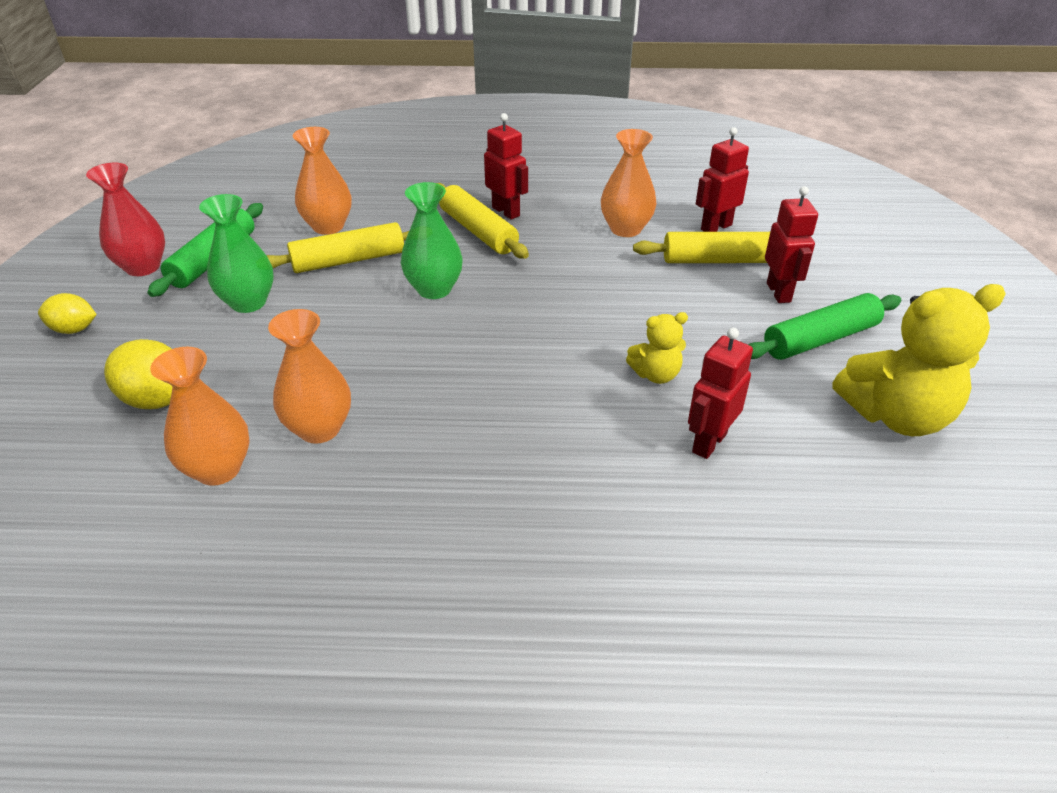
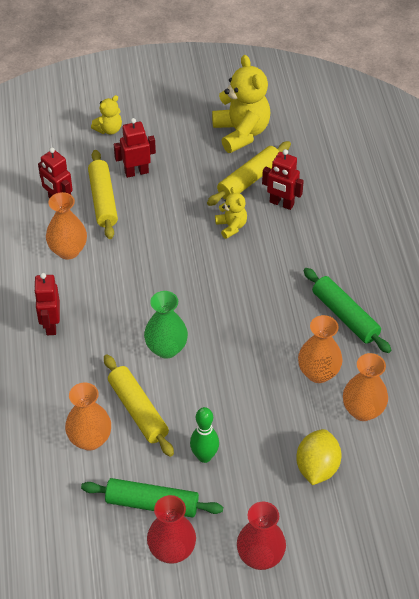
camera: 100 degrees left, 10 degrees up
(74, 329) = (260, 556): yellow lemon -> red vase
(248, 302) = (204, 456): green vase -> green bowling pin
(478, 231) = (83, 338): yellow rolling pin -> yellow rolling pin (249, 180)
(506, 211) = (51, 325): red robot -> red robot turned 45 degrees counterclockwise
(820, 339) = (181, 156): green rolling pin -> green rolling pin (345, 316)
(871, 275) = (109, 129): none -> yellow teddy bear

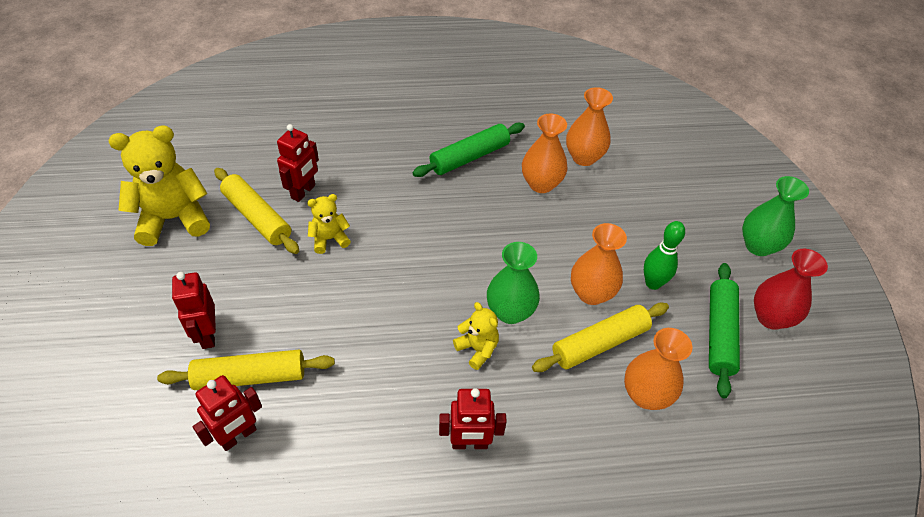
camera: 90 degrees left, 0 degrees up
(68, 250) = (337, 422): orange vase -> orange vase (591, 293)
(109, 129) = (108, 367): yellow teddy bear -> yellow teddy bear (477, 349)
(260, 556) = (758, 246): red vase -> green vase
(317, 467) = (652, 196): yellow lemon -> none

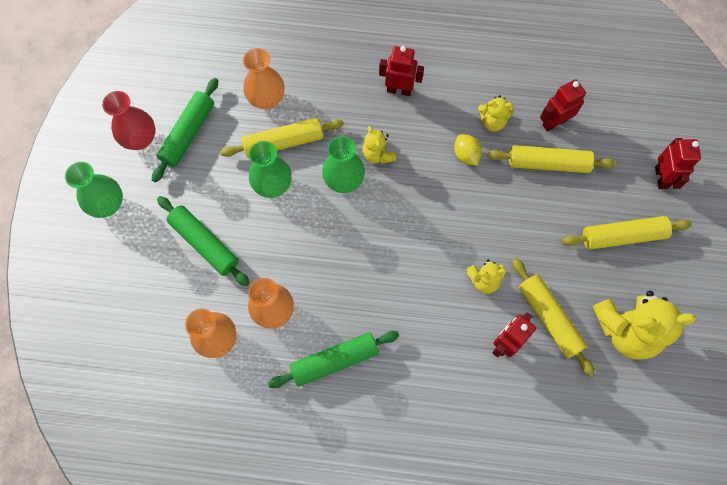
camera: 165 degrees left, 20 degrees up
(161, 306) = (622, 236): none -> yellow rolling pin
(207, 334) = (582, 204): red robot -> red robot (661, 177)
(329, 421) = (492, 121): none -> yellow teddy bear
(362, 368) = (466, 155): none -> yellow lemon
(591, 293) = (273, 185): orange vase -> green vase
(637, 227) = (205, 243): none -> green rolling pin
(653, 283) = (218, 185): green bowling pin -> none

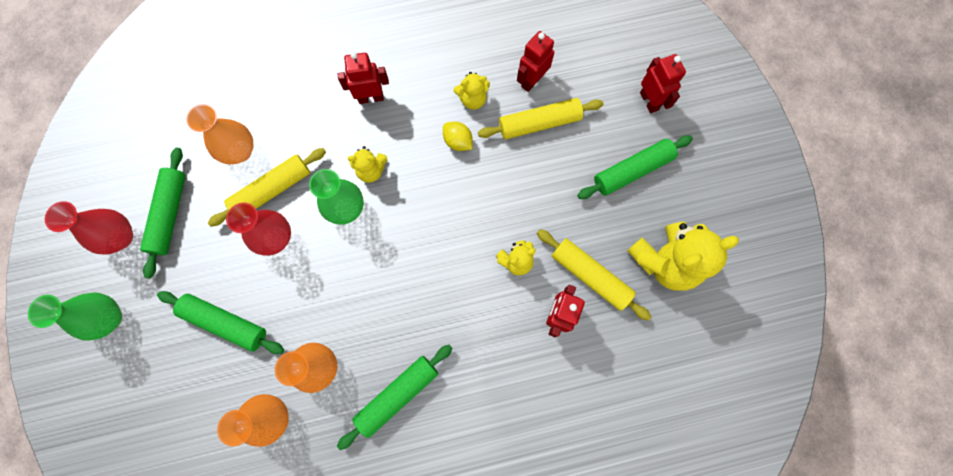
camera: 20 degrees left, 5 degrees up
(273, 185) = (276, 238): green vase -> red vase
(377, 154) = (371, 170): yellow teddy bear -> yellow teddy bear turned 45 degrees counterclockwise
(622, 236) = (632, 170): yellow rolling pin -> green rolling pin

